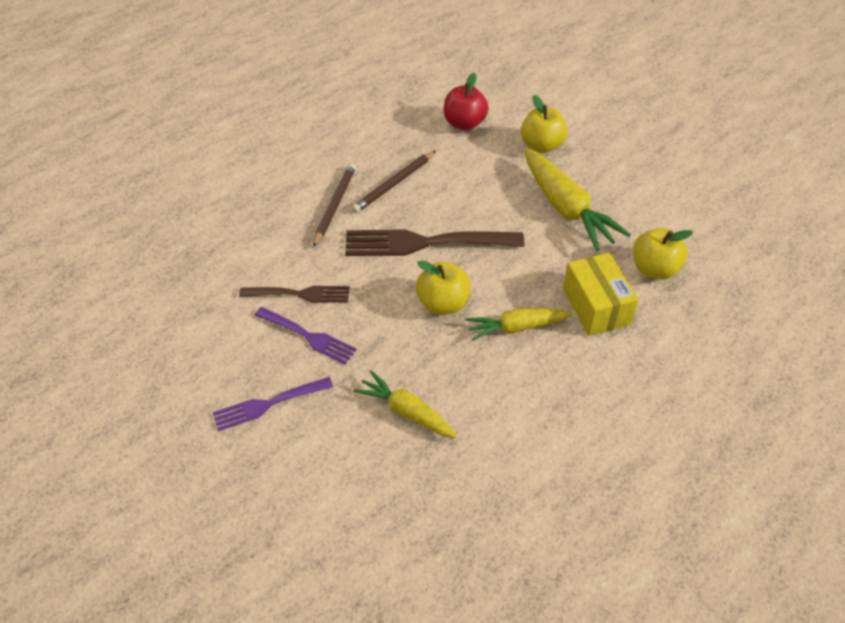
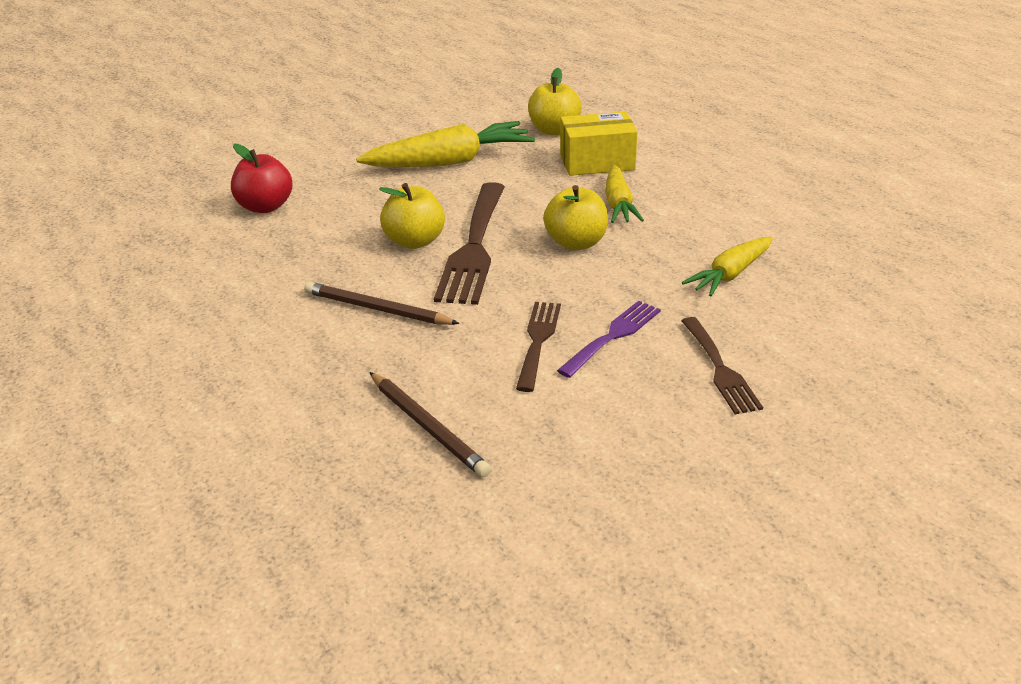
camera: 80 degrees left, 15 degrees down
(268, 404) = (720, 369): purple fork -> brown fork
(394, 184) = (355, 262): brown pencil -> brown pencil (427, 427)
(541, 145) = (338, 164): yellow apple -> yellow apple (414, 241)

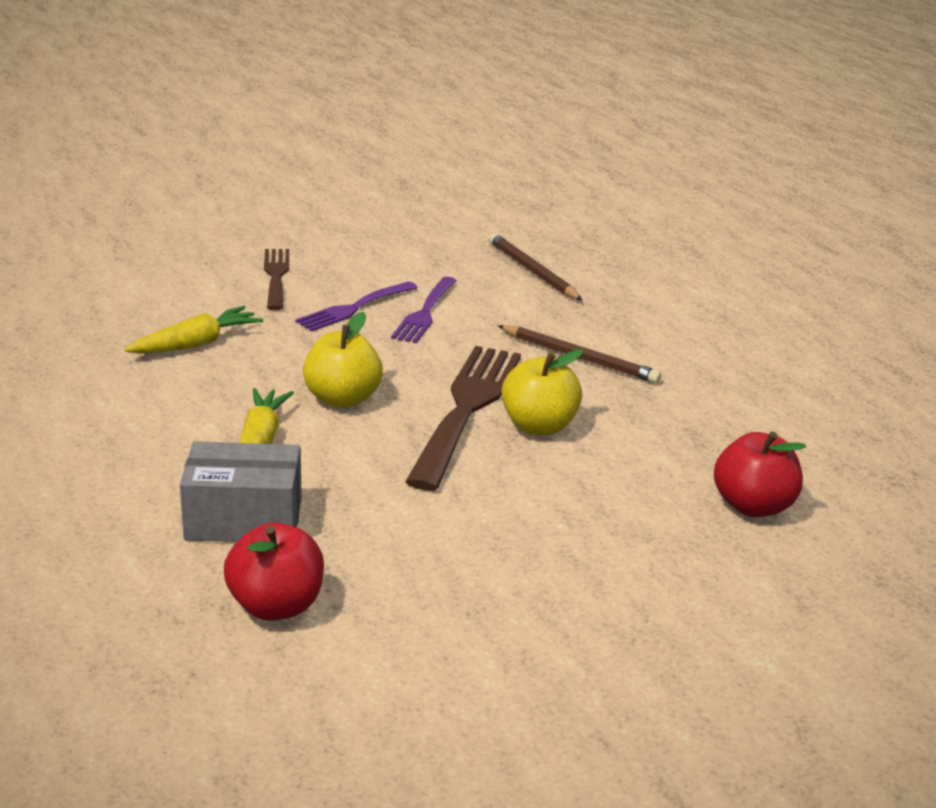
camera: 175 degrees left, 5 degrees down
(450, 162) = (477, 555): yellow carrot -> none
(538, 341) = (425, 313): brown fork -> purple fork
(554, 130) = (276, 605): yellow apple -> red apple
(597, 162) = (244, 519): yellow box -> grey box

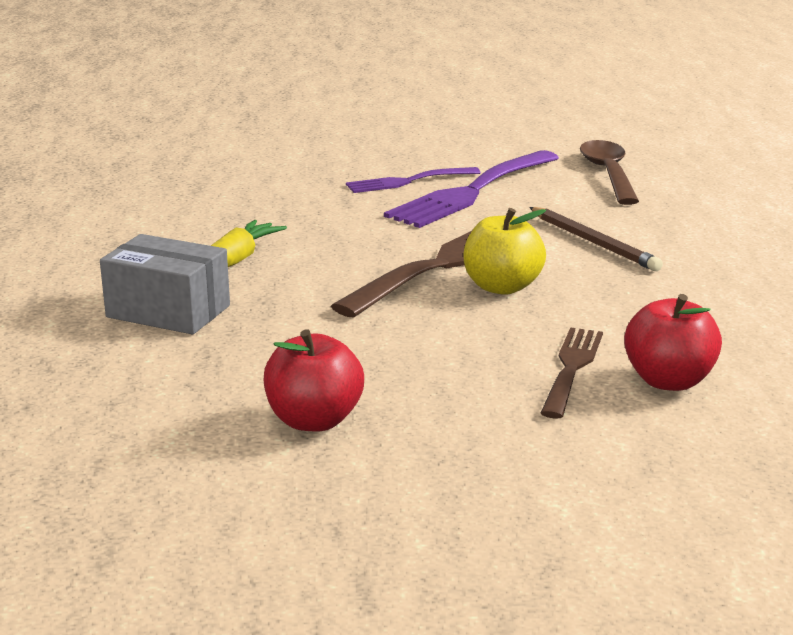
camera: 25 degrees right, 5 degrees down
(196, 344) = (246, 189): yellow carrot -> none
(276, 276) = (359, 152): brown fork -> brown fork (571, 368)
(276, 605) = (137, 374): red apple -> red apple (314, 420)
(342, 398) = (335, 242): yellow apple -> none
(425, 313) = (471, 192): purple fork -> purple fork, size x1.72
(533, 271) = (608, 174): brown pencil -> brown spoon

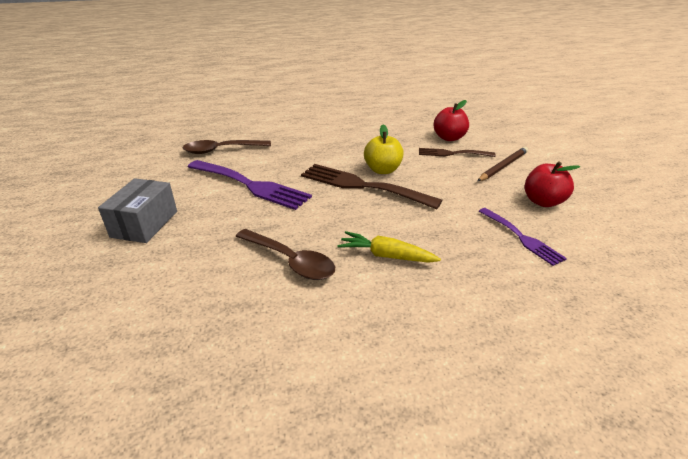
camera: 100 degrees left, 10 degrees up
(168, 311) = (471, 267): grey box -> grey box (145, 224)
(259, 210) = (290, 261): none -> brown spoon
(407, 181) = (230, 207): purple fork -> purple fork (521, 237)
(593, 242) = (321, 152): brown pencil -> brown pencil (503, 166)

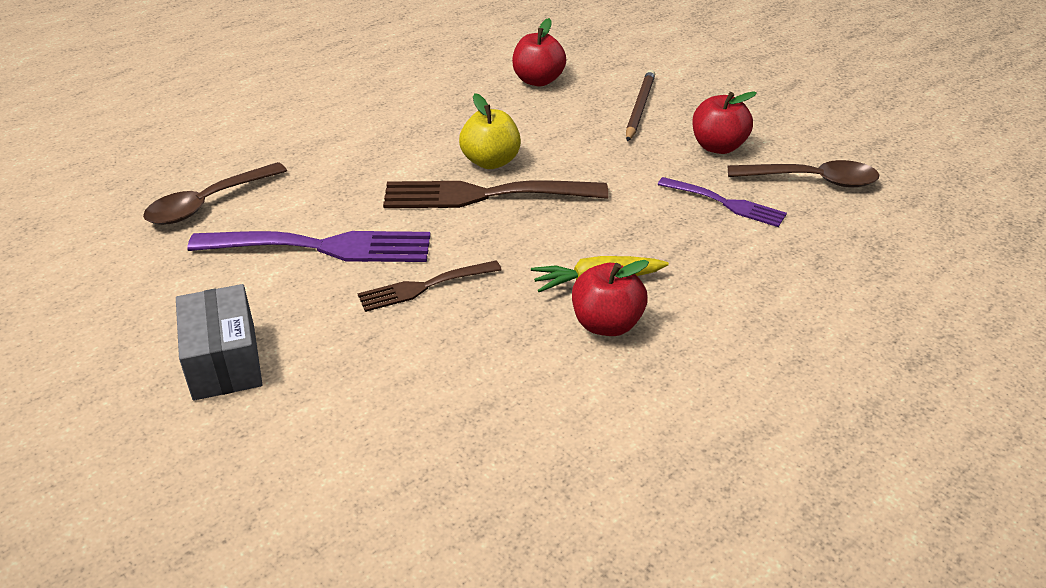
camera: 30 degrees left, 5 degrees up
(290, 261) = (488, 332): brown spoon -> brown spoon (812, 180)
(369, 284) = (606, 324): none -> red apple
(452, 153) = (562, 106): brown fork -> brown fork (424, 287)

